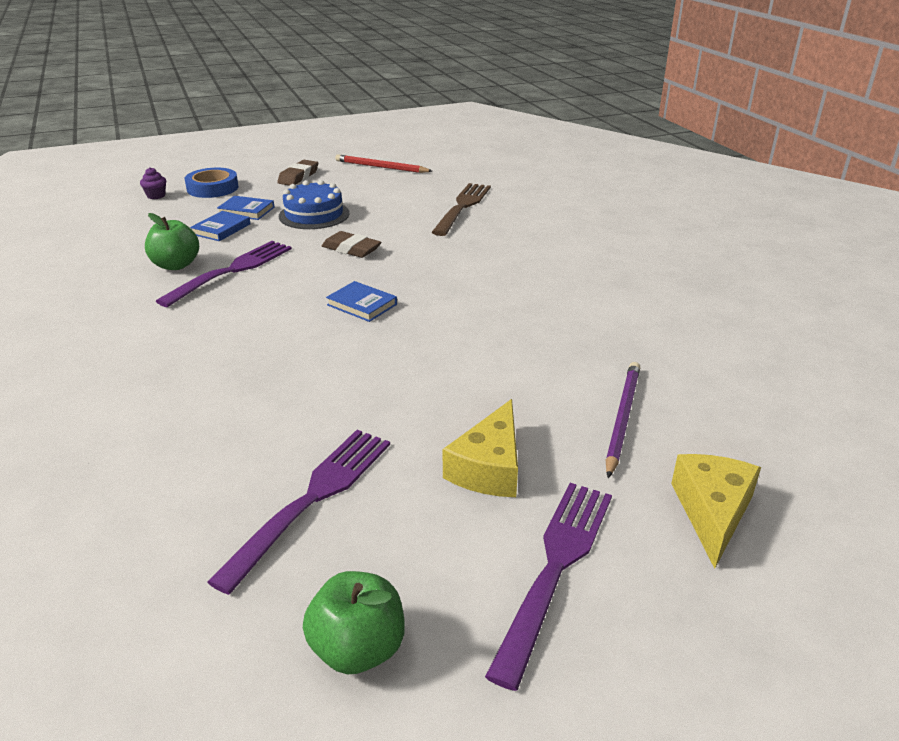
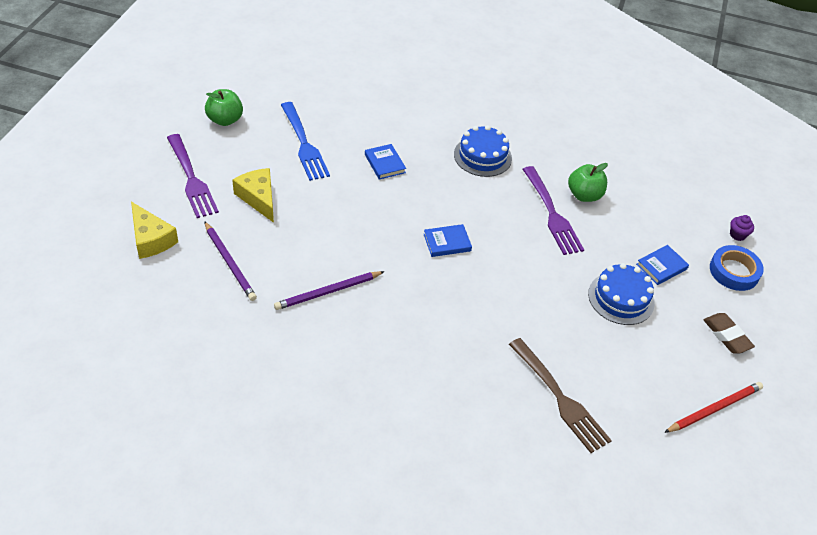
camera: 125 degrees right, 15 degrees up
(166, 341) = (482, 156): none -> blue cake
(221, 229) = (632, 239): blue book -> blue book (384, 163)
(312, 500) = (303, 143): purple fork -> blue fork
(351, 249) = (534, 282): brown eraser -> none
(542, 335) = (328, 292): none -> purple pencil

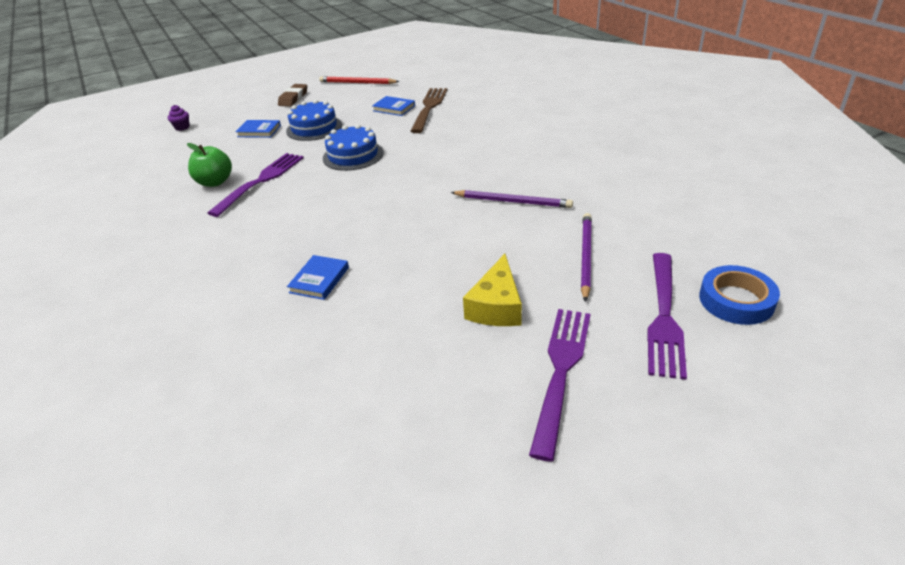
camera: 130 degrees left, 10 degrees down
(151, 239) = (663, 316): yellow cheese -> purple fork
(225, 120) = (433, 450): green apple -> none
(303, 143) = (371, 349): blue fork -> none
(447, 243) = (370, 195): blue book -> blue book (394, 108)
(482, 156) = (224, 244): blue cake -> blue cake (353, 155)
(734, 271) = (226, 115): blue tape -> blue tape (736, 300)

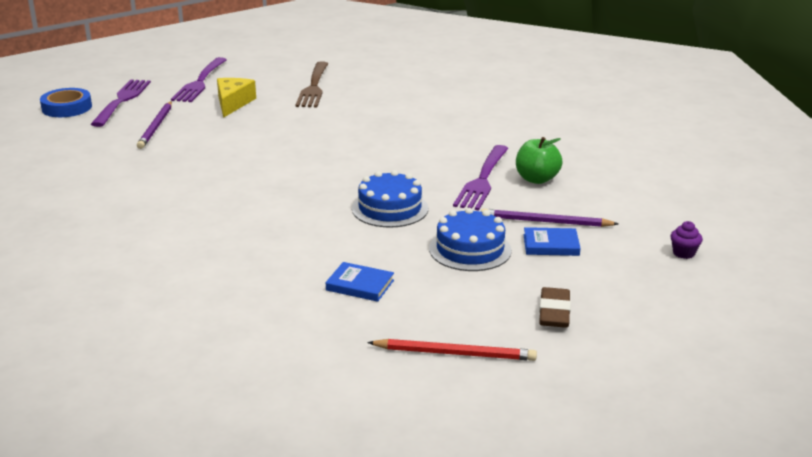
camera: 170 degrees right, 10 degrees down
(319, 280) = (367, 113): blue book -> none
(429, 108) = (301, 284): brown fork -> brown fork (313, 87)
(513, 201) = (203, 162): purple pencil -> purple pencil (545, 222)

